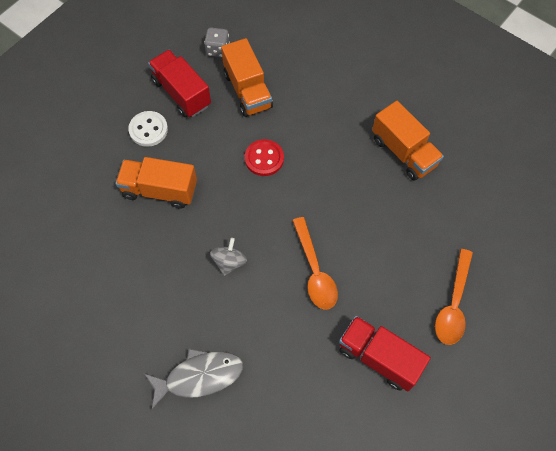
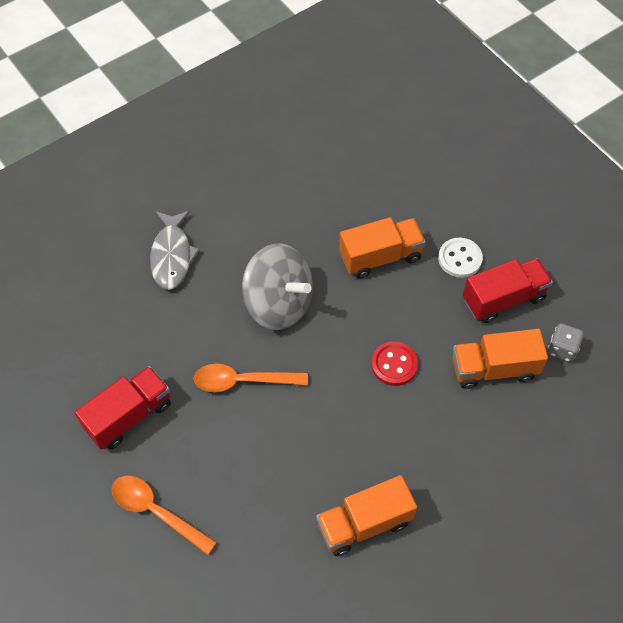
camera: 105 degrees right, 5 degrees down
(160, 190) = (380, 257): orange truck -> orange truck turned 45 degrees clockwise
(229, 262) = (278, 303): grey spinning top -> grey spinning top, size x2.15

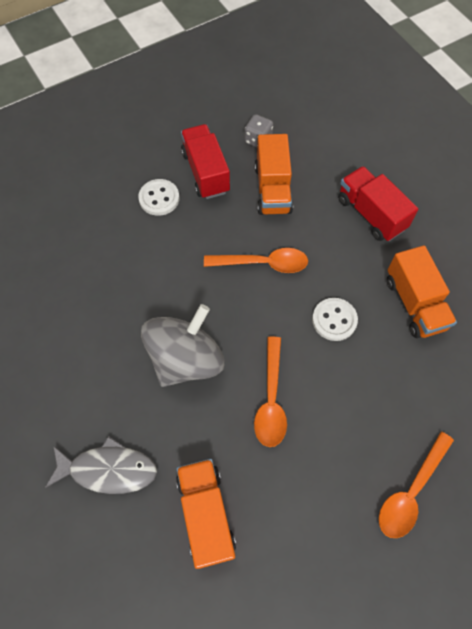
camera: 85 degrees left, 5 degrees up
(129, 416) = (305, 521): red truck -> red truck (371, 214)
(334, 438) = (334, 320): none -> white button
(380, 257) = (146, 262): orange truck -> orange truck (206, 514)
(394, 364) = (263, 263): red button -> orange spoon

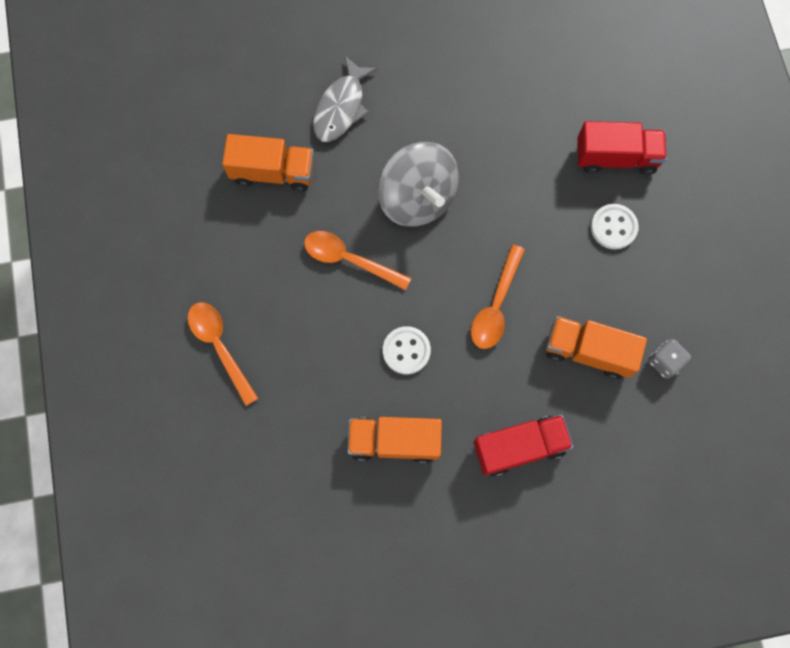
camera: 110 degrees right, 10 degrees up
(206, 172) = (634, 287): red truck -> red truck (616, 157)

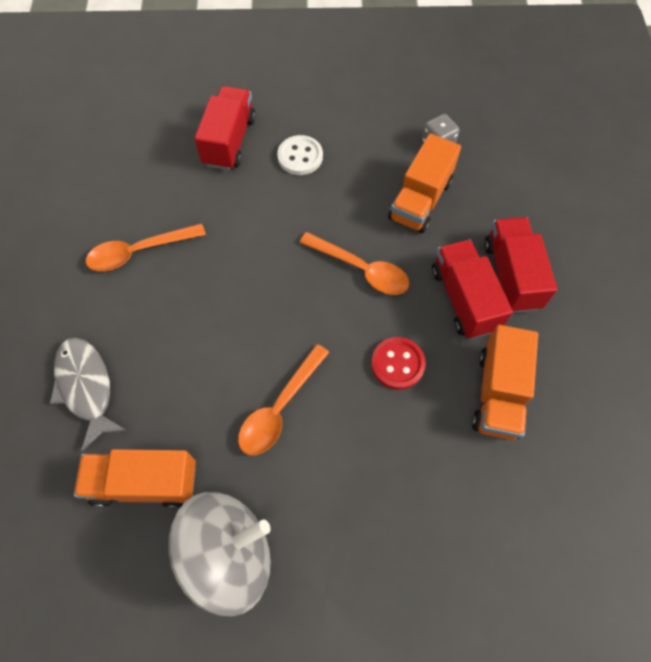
camera: 80 degrees left, 10 degrees down
(220, 347) = (362, 586): orange spoon -> orange spoon (139, 252)
(273, 172) = (144, 482): orange truck -> orange truck turned 105 degrees counterclockwise
(341, 107) = (86, 387): grey fish -> grey fish turned 150 degrees counterclockwise
(406, 351) = (397, 364): white button -> red button
(417, 198) = (224, 323): grey spinning top -> grey spinning top (229, 554)
(483, 404) = (464, 299): none -> red truck

